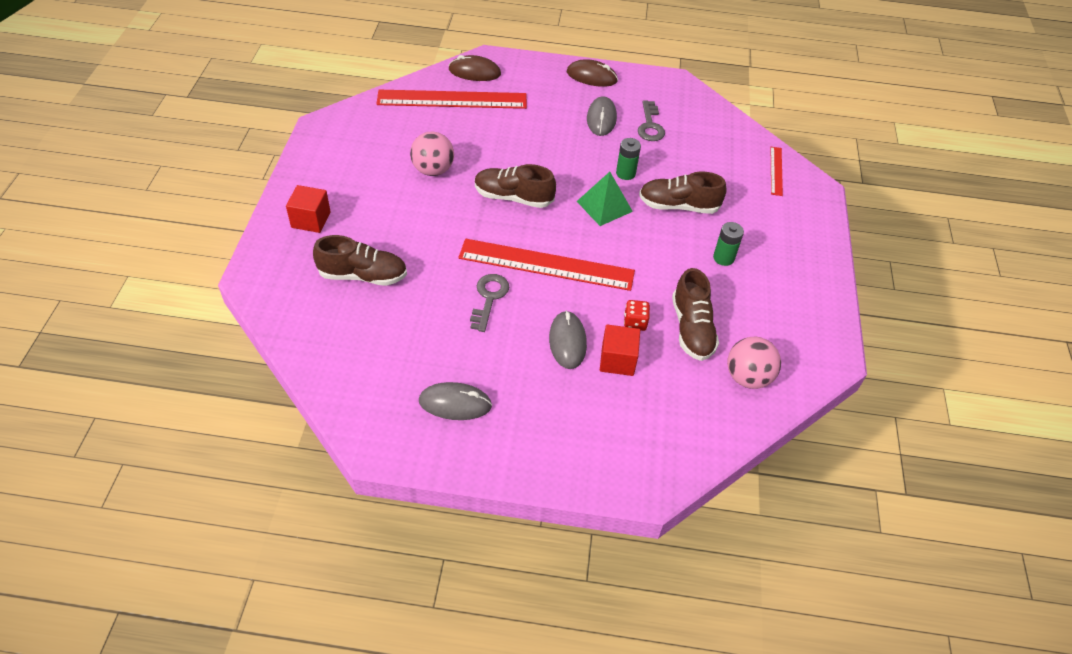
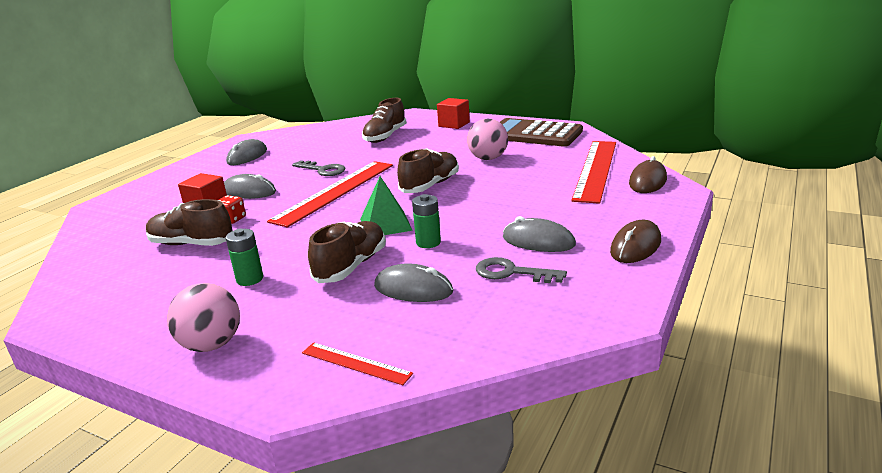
camera: 115 degrees right, 25 degrees down
(350, 147) = (534, 134): none -> brown calculator
(692, 166) = (413, 289): none -> grey mouse
(747, 377) = (108, 261): pink ball -> pink ball (211, 345)

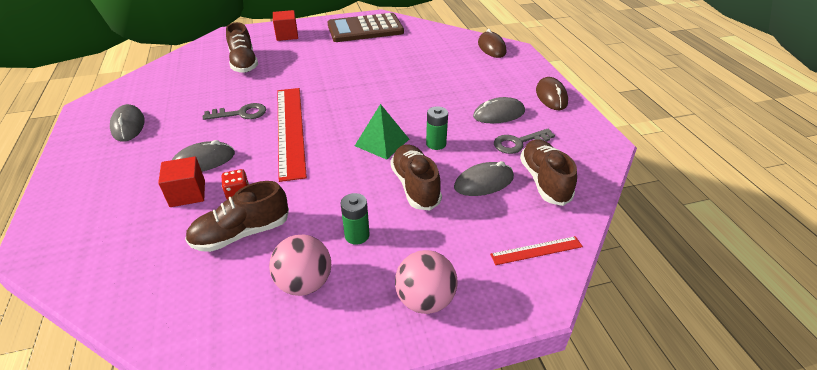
camera: 45 degrees left, 15 degrees up
(430, 185) = (360, 97): brown shoe -> brown shoe (544, 181)
(488, 158) = (365, 60): pink ball -> pink ball (305, 283)
(595, 169) = (449, 47): red ruler -> none

